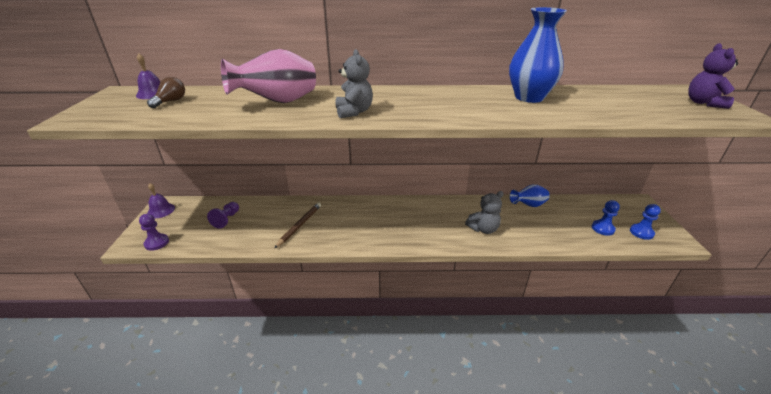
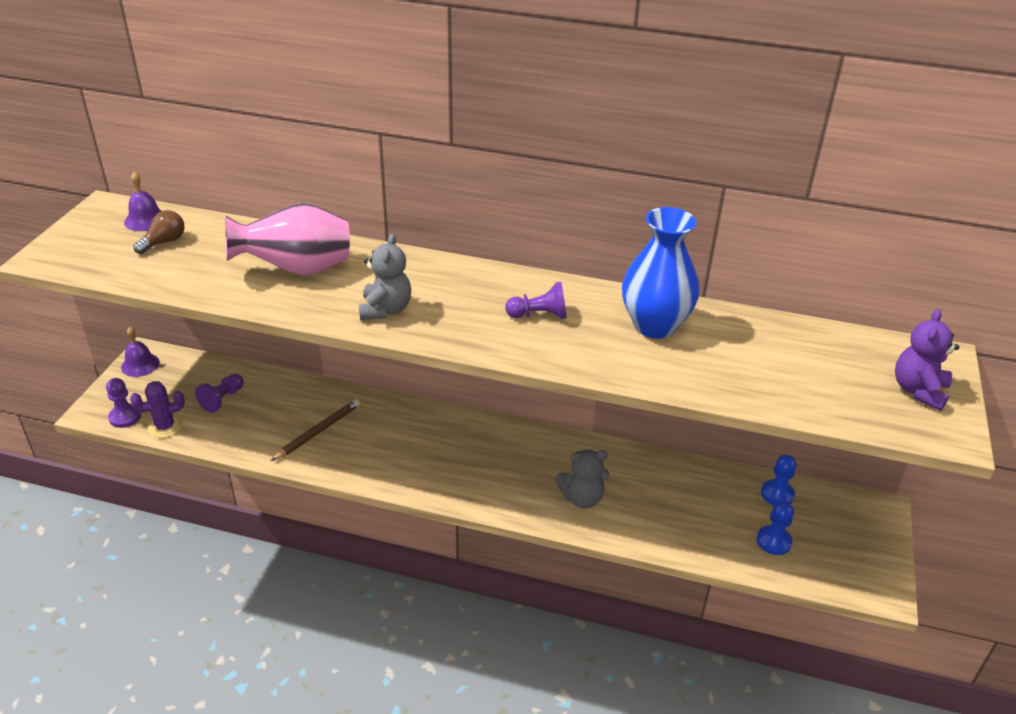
camera: 15 degrees right, 5 degrees up
(189, 243) = (165, 427): none -> purple cactus
(456, 102) = (539, 315): none -> purple pawn
(528, 205) = (682, 473): blue vase -> none
(641, 232) = (833, 562): blue pawn -> blue pawn (777, 494)

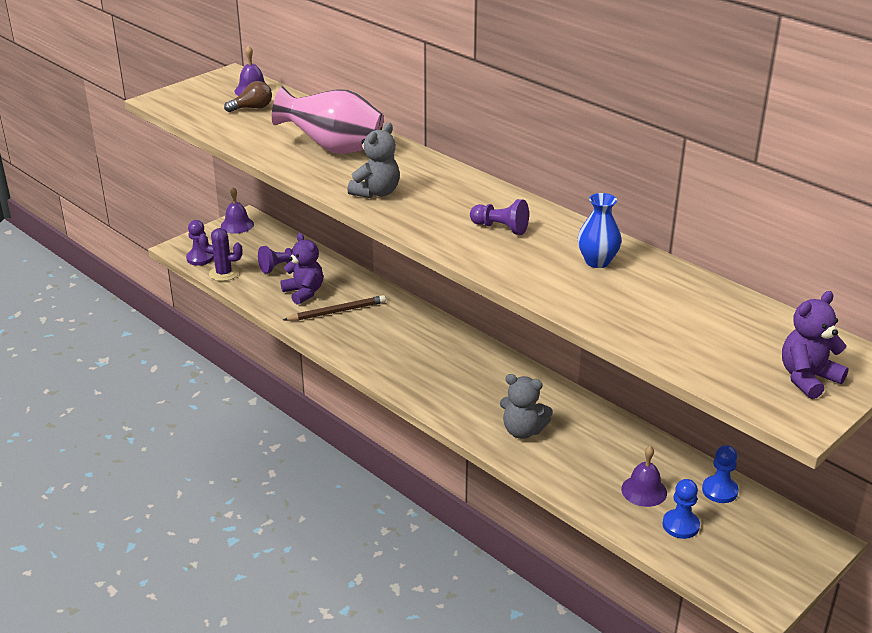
camera: 30 degrees right, 5 degrees down
(269, 421) = (304, 292): none -> purple teddy bear
(654, 325) = (597, 261): blue vase -> blue vase, size x0.58
(722, 519) = (644, 491): none -> purple bell

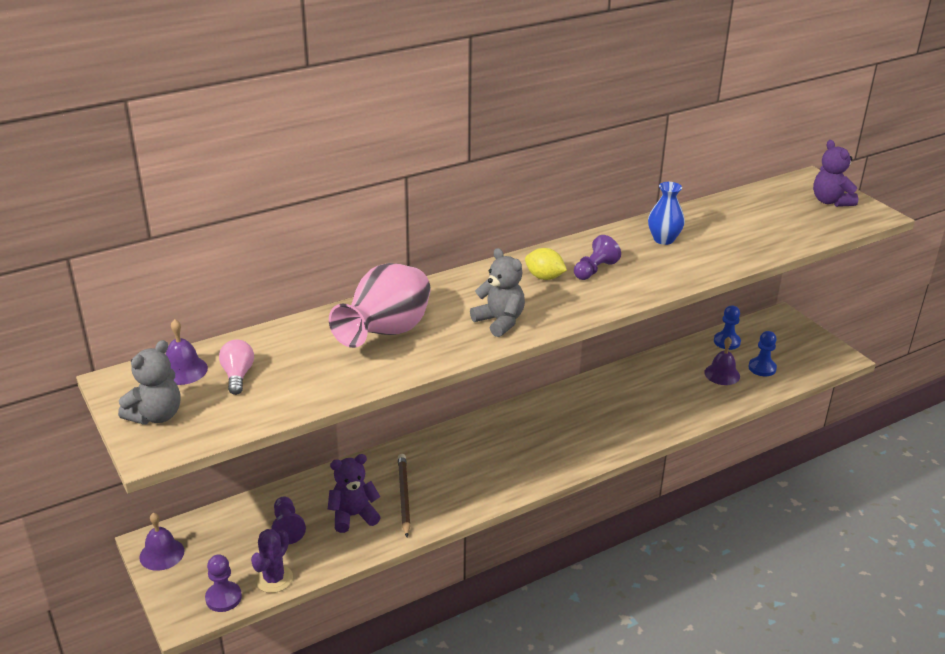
camera: 75 degrees left, 0 degrees up
(252, 108) = (238, 375): brown light bulb -> pink light bulb
(469, 204) = (544, 277): none -> yellow lemon
(523, 431) = (636, 416): grey teddy bear -> grey teddy bear (156, 415)

